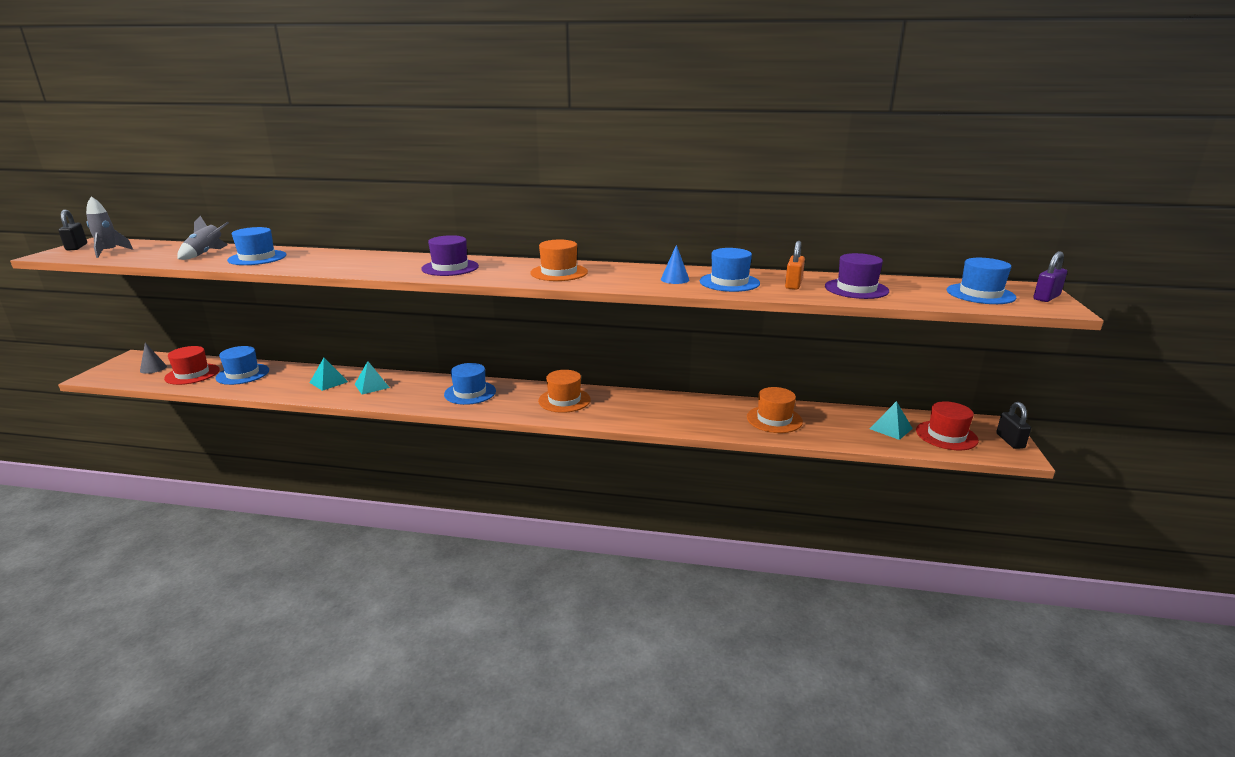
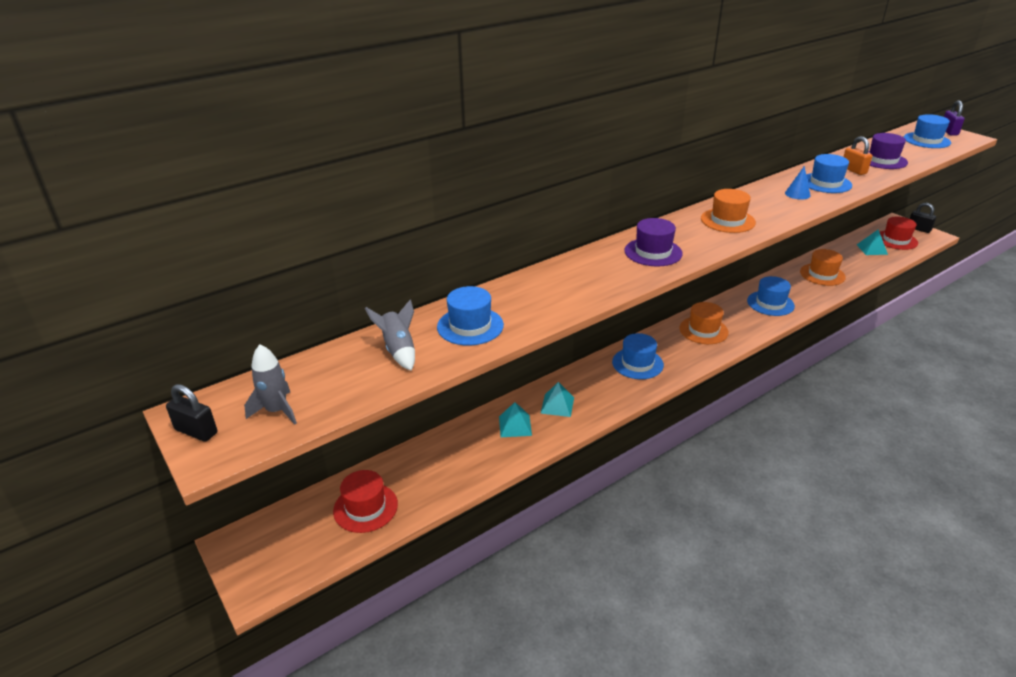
camera: 45 degrees left, 10 degrees up
(153, 368) = (300, 534): grey cone -> none
(242, 374) = (417, 472): blue hat -> blue hat (770, 303)

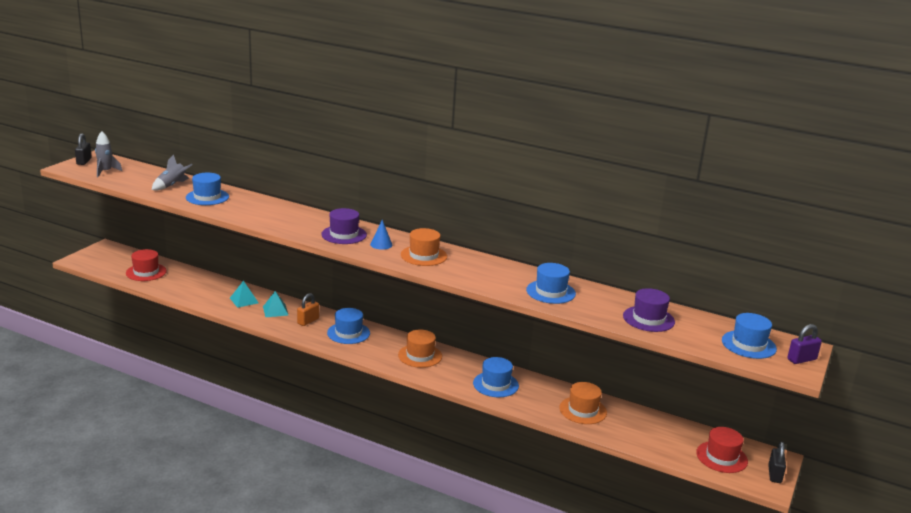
camera: 60 degrees right, 10 degrees down
(797, 194) = (509, 280): blue cone -> blue cone (381, 244)
(853, 170) = (600, 304): orange padlock -> orange padlock (308, 321)
(872, 249) = (677, 440): turquoise pyramid -> none

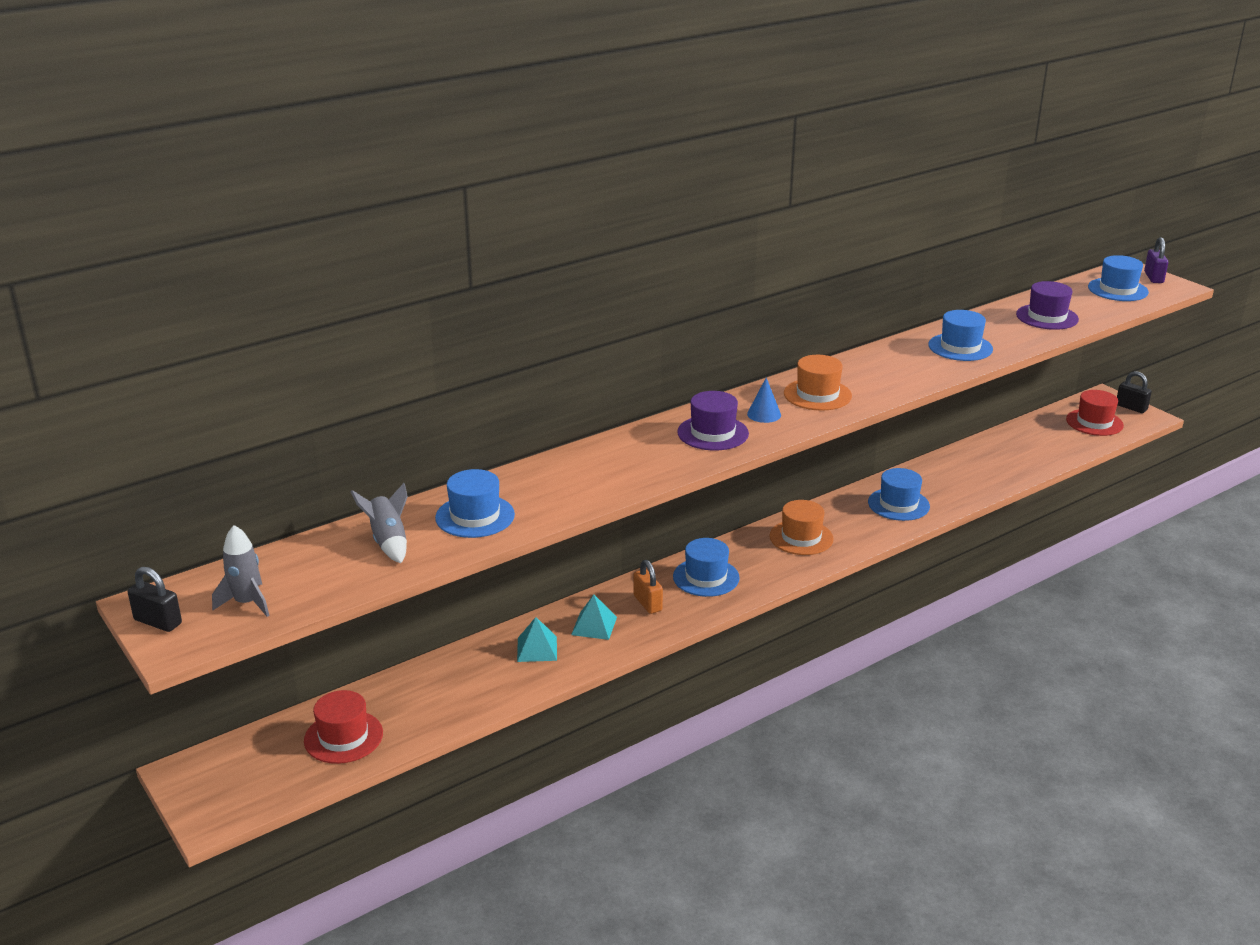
camera: 60 degrees left, 5 degrees up
(583, 410) = (979, 467): orange hat -> none

